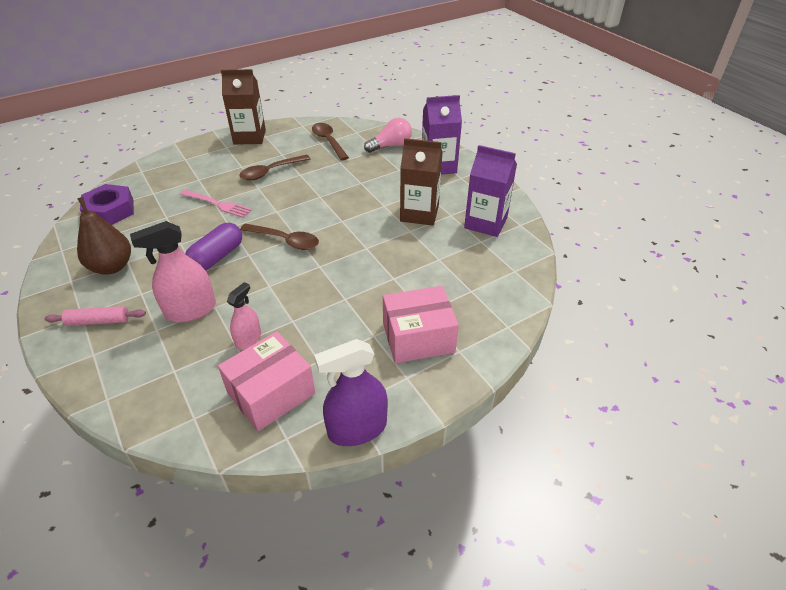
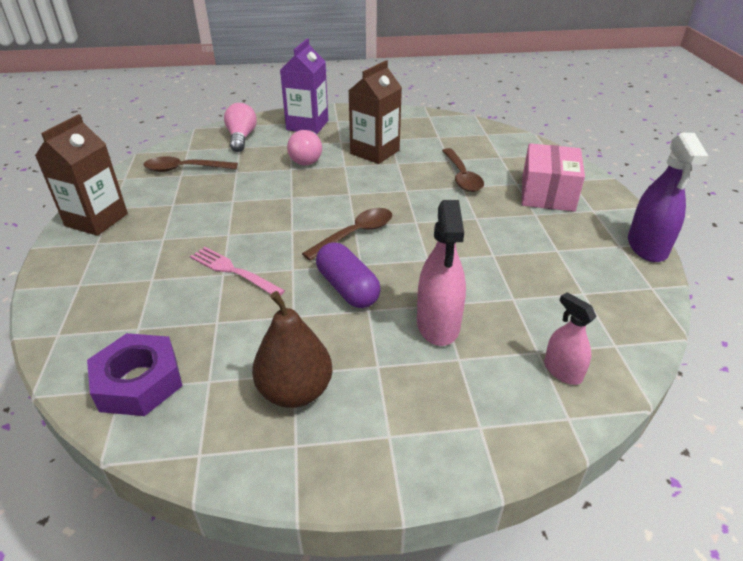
camera: 65 degrees left, 5 degrees down
(98, 321) = (413, 416): pink rolling pin -> none
(218, 204) = (233, 271): pink fork -> pink fork turned 105 degrees counterclockwise
(248, 339) = (509, 288): pink spray bottle -> pink spray bottle (562, 371)
(270, 172) = (203, 219): brown spoon -> brown spoon (462, 177)
(271, 393) = (593, 286): pink box -> none
(382, 184) = (307, 158): none -> pink light bulb
(485, 223) = (415, 128): purple carton -> none

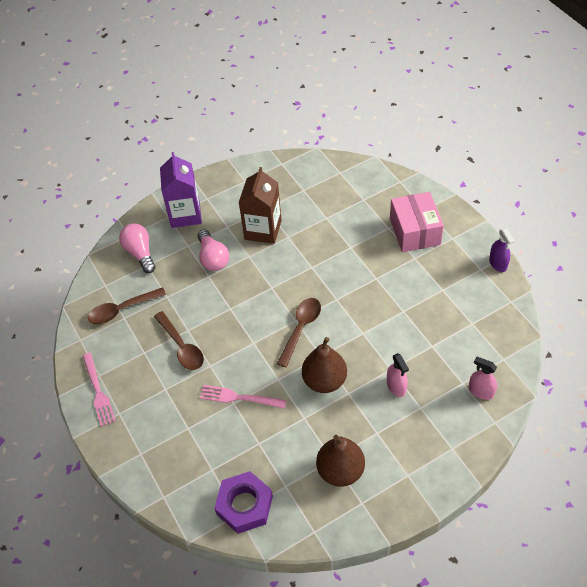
camera: 20 degrees left, 15 degrees up
(96, 220) = (98, 392): brown carton -> pink fork
(347, 288) = (324, 381): purple capsule -> brown pear
(438, 324) = (396, 386): pink spray bottle -> pink spray bottle, size x0.59
(462, 177) = (345, 235): brown spoon -> brown spoon (182, 347)
(647, 247) = (498, 263): purple spray bottle -> purple spray bottle, size x0.59

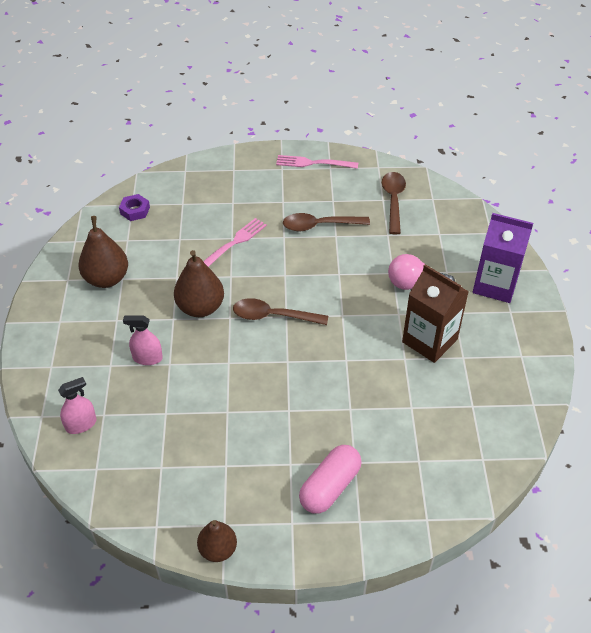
camera: 115 degrees right, 5 degrees down
(140, 253) = (459, 234): pink light bulb -> none
(244, 505) = (135, 210): purple nut -> purple nut, size x0.56
(301, 328) = (273, 316): brown spoon -> brown spoon turned 135 degrees clockwise
(414, 231) = (330, 487): pink box -> pink capsule
(498, 263) = (218, 549): purple spray bottle -> brown pear

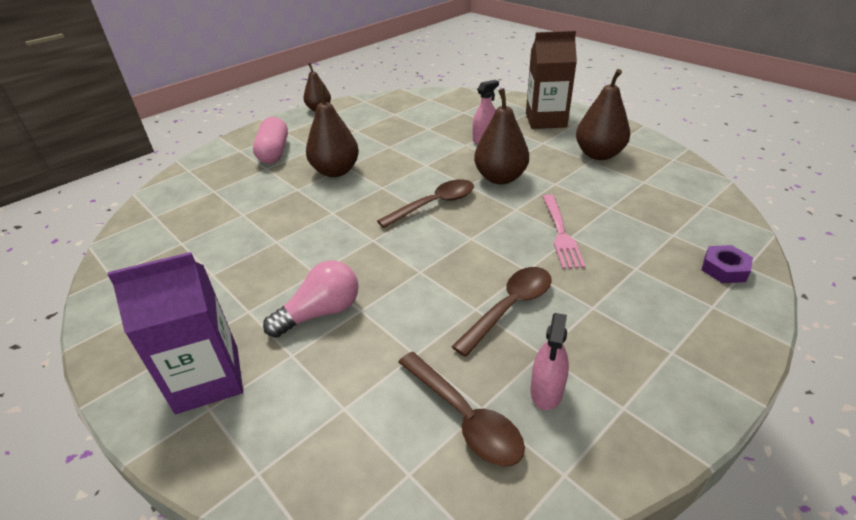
camera: 140 degrees right, 10 degrees down
(81, 424) = (468, 104): pink spray bottle -> pink spray bottle (546, 391)
(135, 210) = (691, 202): purple nut -> purple nut (724, 269)
(302, 409) = (336, 171): none -> brown pear
(313, 163) = (656, 396): pink fork -> none
(429, 340) = (260, 268): brown carton -> brown carton (546, 120)

